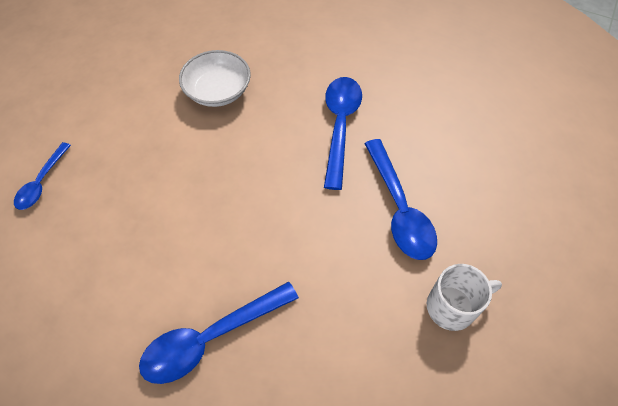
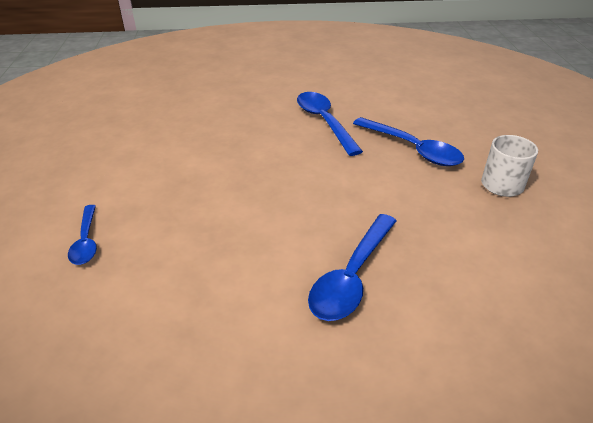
camera: 30 degrees left, 20 degrees down
(218, 91) = (206, 132): white bowl -> none

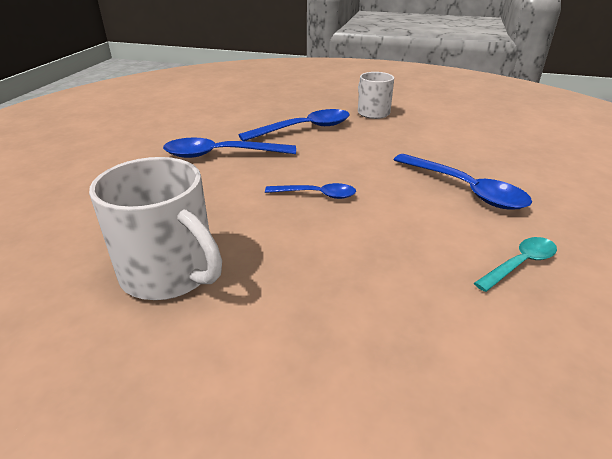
camera: 70 degrees left, 5 degrees down
(86, 241) = (358, 374): blue spoon -> blue spoon (316, 195)
(162, 149) = (170, 273): none -> white mug
(226, 321) = (520, 264): none -> turquoise spoon

